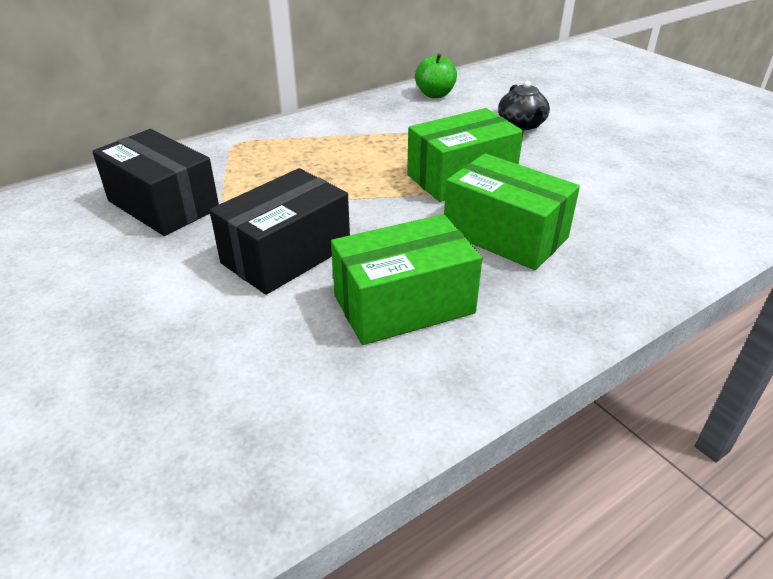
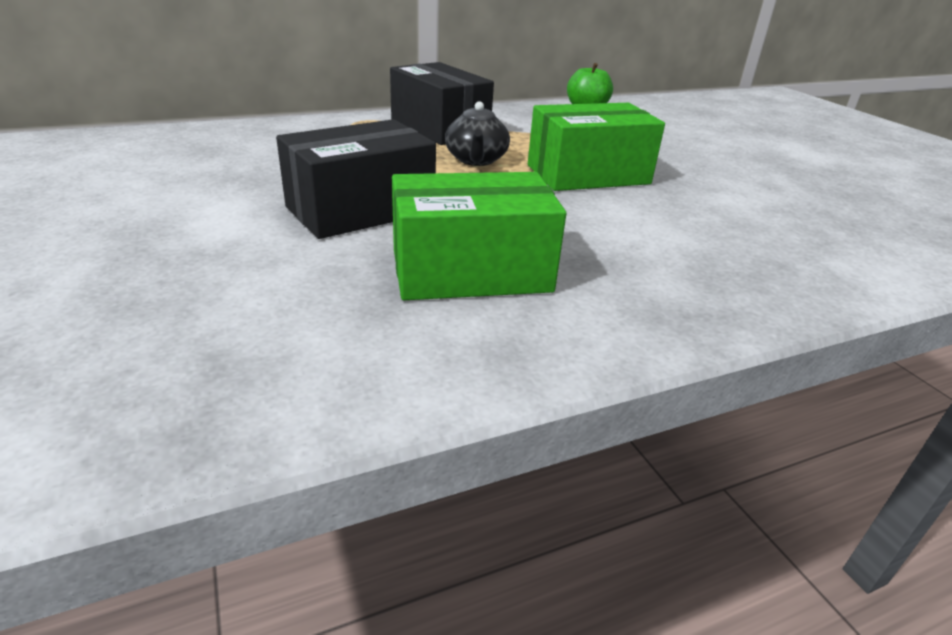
camera: 10 degrees right, 5 degrees down
(163, 205) = (257, 155): black box -> black box (439, 128)
(505, 235) = (619, 228): green box -> none
(522, 125) = (674, 143): black teapot -> black teapot (476, 160)

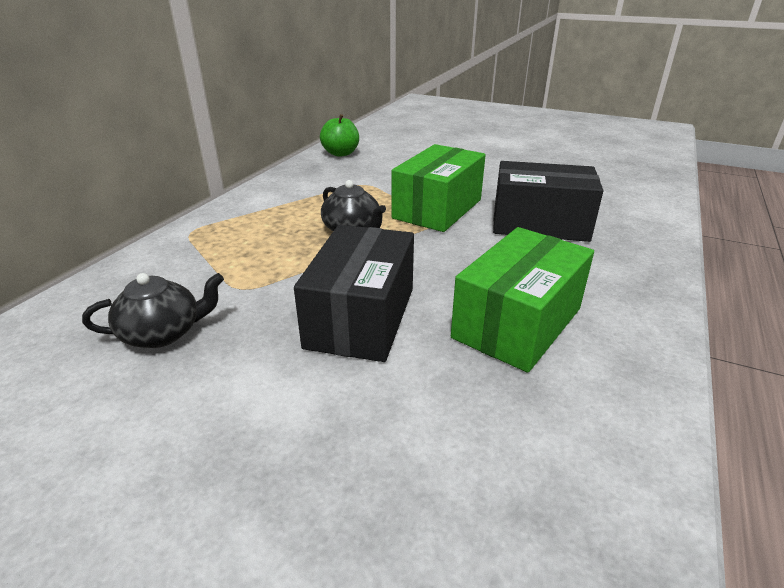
camera: 40 degrees left, 0 degrees up
(234, 163) = (163, 333): none -> black teapot
(439, 128) = (271, 212): black box -> black box (539, 224)

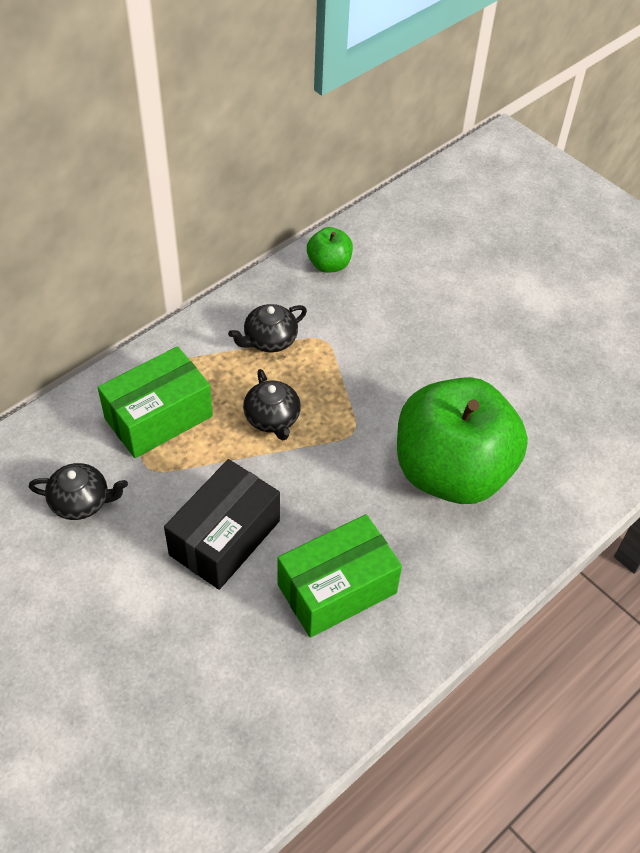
camera: 20 degrees right, 20 degrees up
(317, 192) = (269, 340): none -> black teapot
(437, 209) = (370, 411): green box -> green box (159, 417)
(539, 224) = (451, 471): black box -> green apple

